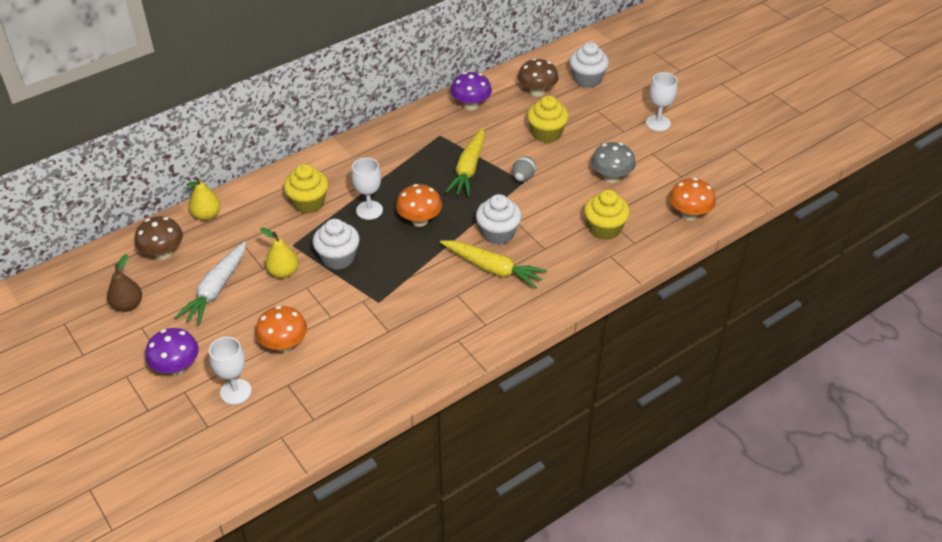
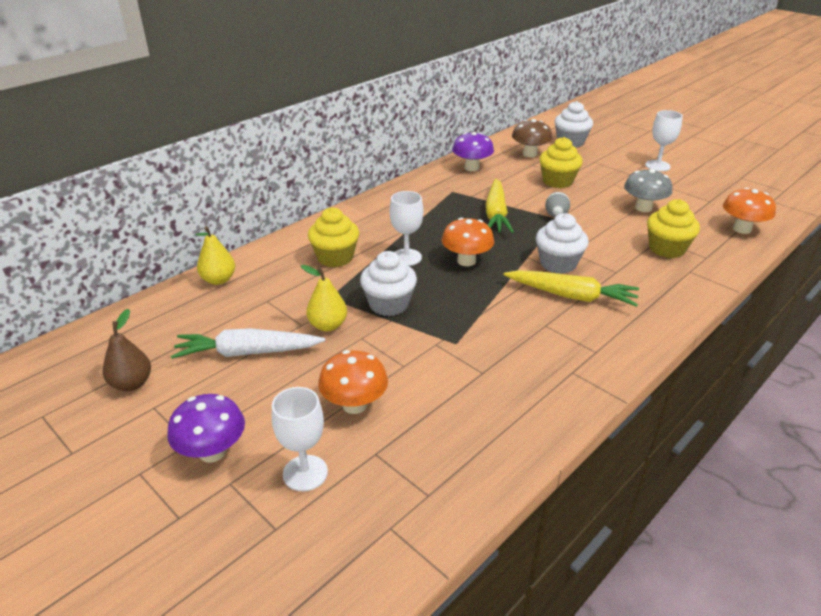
camera: 10 degrees left, 10 degrees down
(163, 253) = (171, 322): brown mushroom -> none
(216, 289) = (247, 352): white carrot -> white carrot turned 75 degrees clockwise

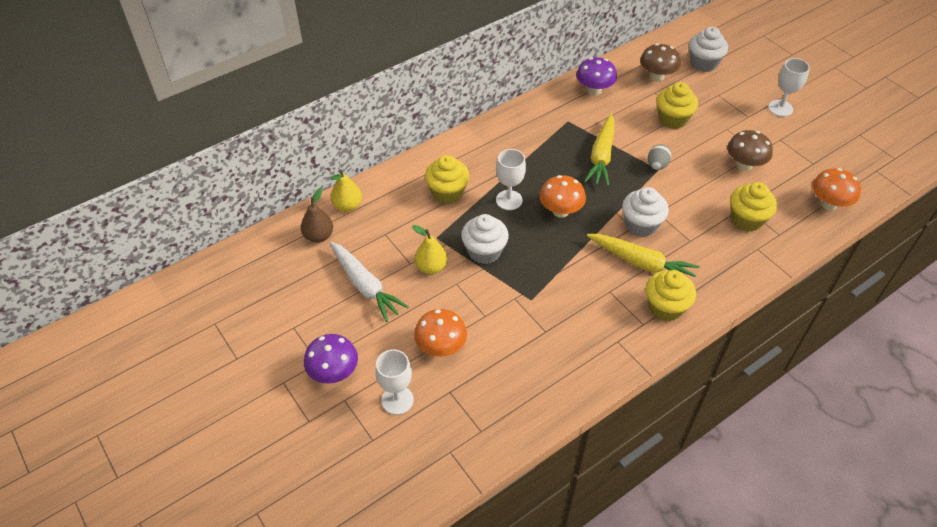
camera: 10 degrees right, 15 degrees up
(132, 383) = (277, 303): brown pear -> brown pear (319, 236)
(247, 352) = (365, 286): white carrot -> white carrot turned 135 degrees counterclockwise
(614, 333) = (665, 307): none -> yellow cupcake
(643, 208) = (744, 165): grey mushroom -> brown mushroom

